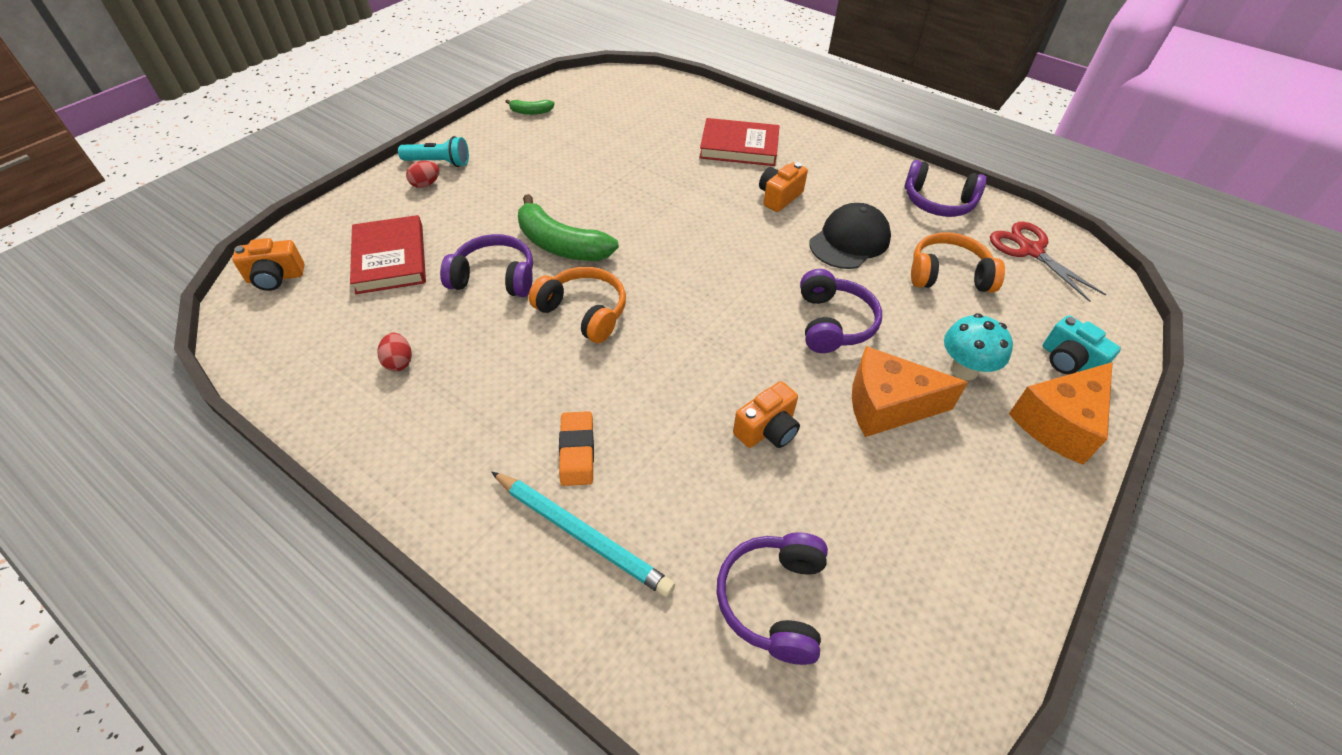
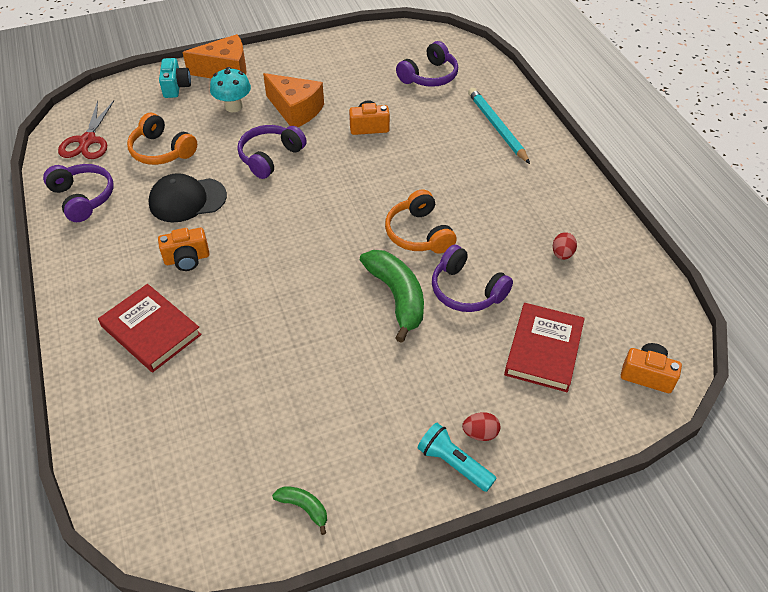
camera: 145 degrees left, 0 degrees up
(577, 451) = (477, 159): orange eraser -> none

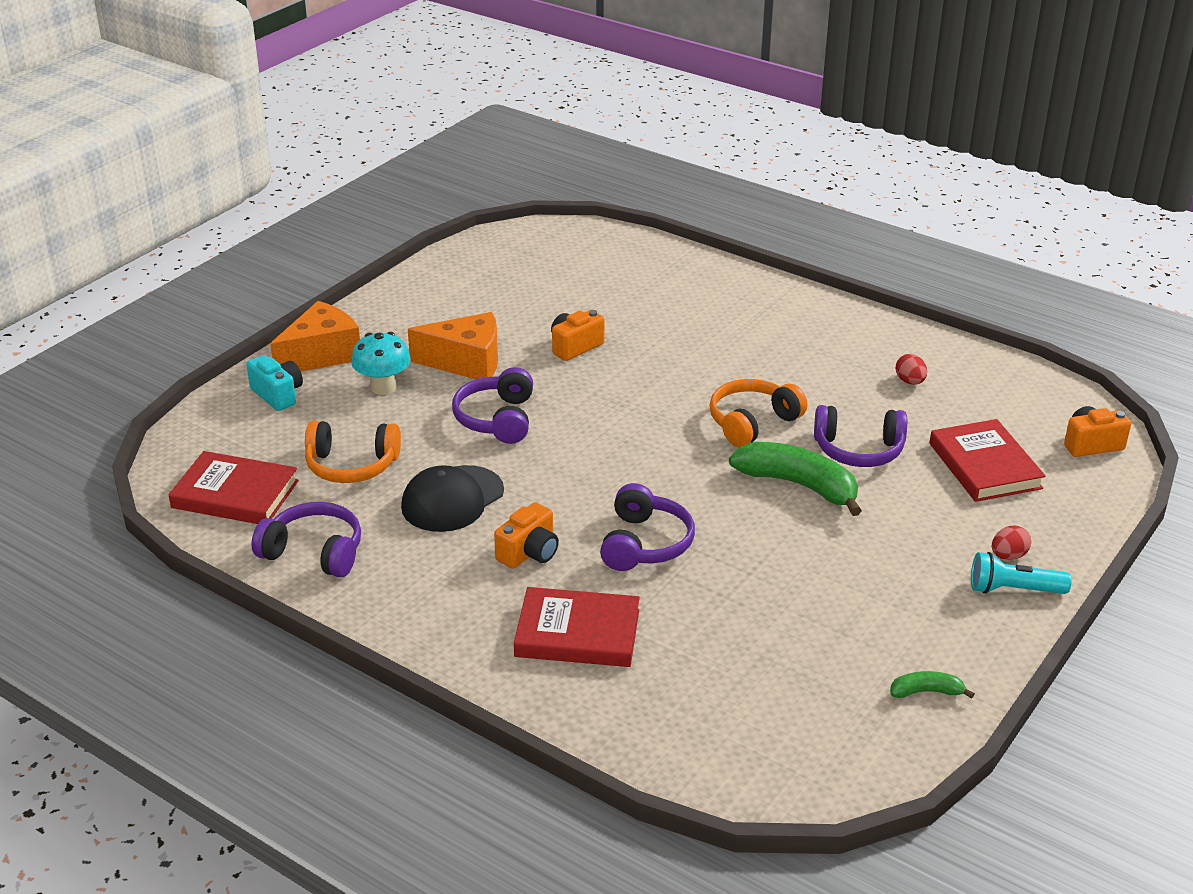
camera: 35 degrees left, 15 degrees down
(87, 141) = (235, 494): red scissors -> red book
(418, 233) = (752, 422): orange headphones -> orange headphones turned 105 degrees clockwise
(429, 76) = (581, 273): purple headphones -> purple headphones (645, 544)
(496, 127) = (713, 296): turquoise pencil -> none

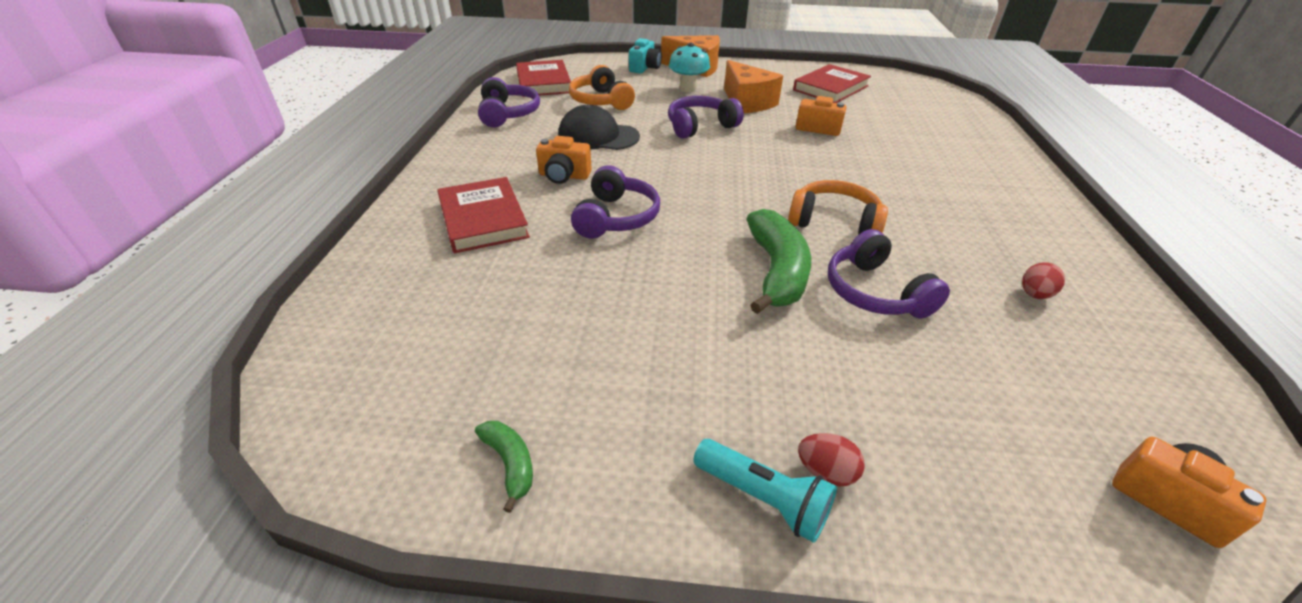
camera: 60 degrees right, 5 degrees up
(645, 544) = (616, 217): purple headphones -> purple headphones turned 60 degrees counterclockwise
(984, 466) = (973, 397): red book -> red book (830, 88)
(1013, 590) = (763, 498): turquoise flashlight -> turquoise flashlight turned 150 degrees clockwise

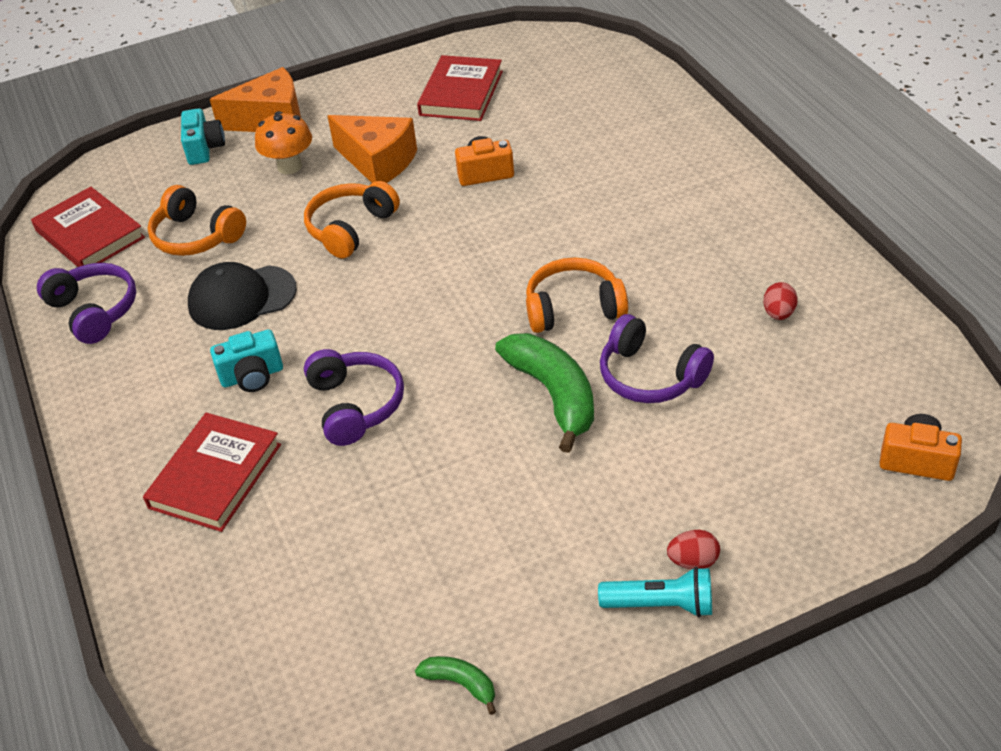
camera: 25 degrees left, 5 degrees up
(483, 219) = (215, 476): red book -> red book turned 75 degrees clockwise
(564, 176) = (252, 376): orange camera -> turquoise camera
(688, 89) = (289, 166): turquoise mushroom -> orange mushroom
(700, 126) = (350, 228): purple headphones -> orange headphones

